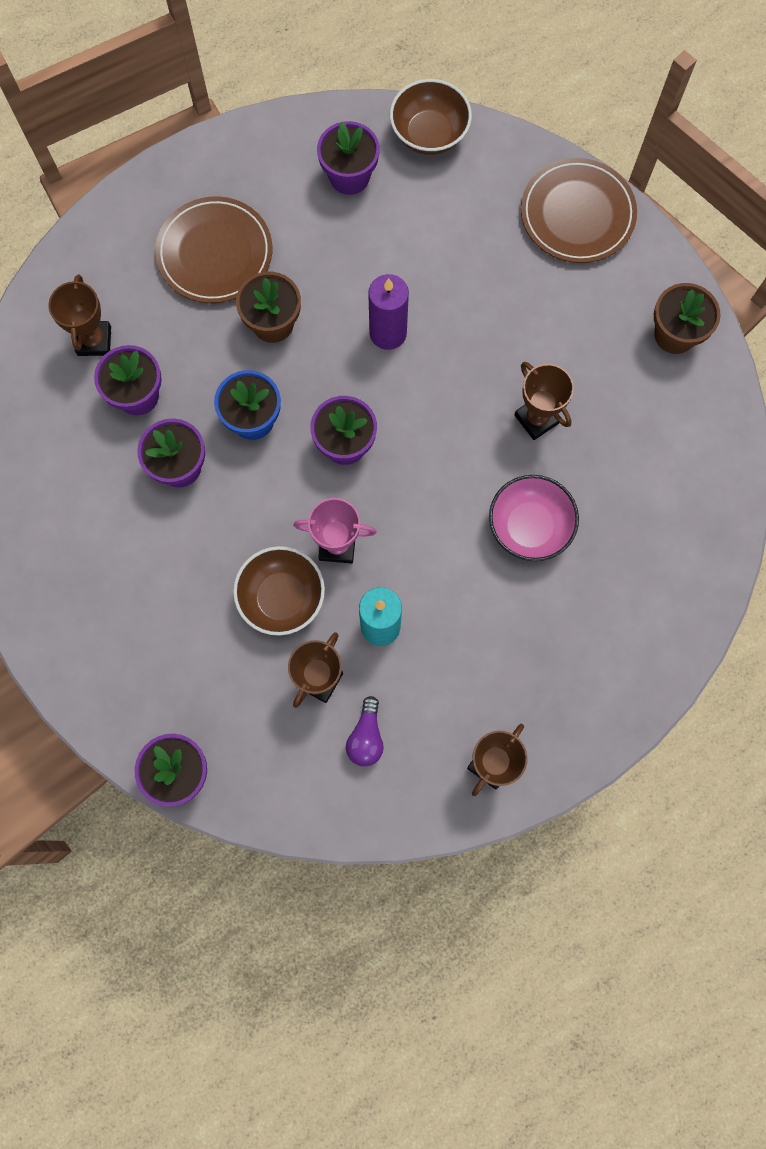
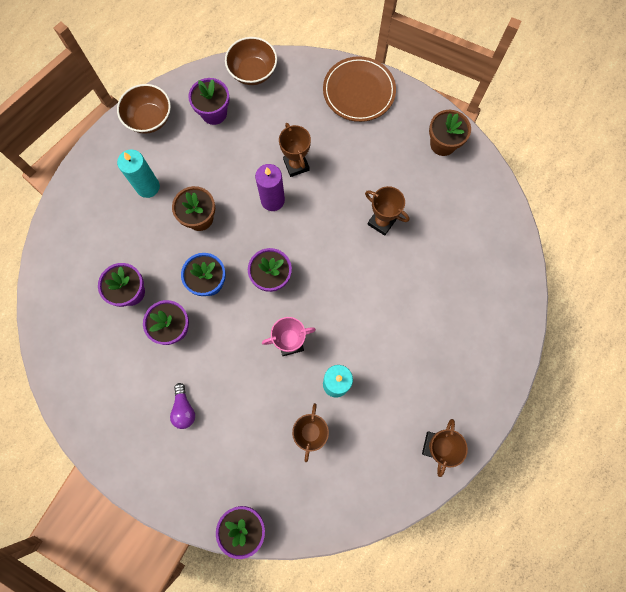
camera: 20 degrees left, 0 degrees up
(94, 341) = (90, 267): brown trophy -> brown trophy (296, 165)
(215, 253) = (148, 187): brown plate -> turquoise candle
(282, 598) = (268, 388): brown bowl -> brown bowl (149, 119)
(366, 737) = (353, 457): purple light bulb -> purple light bulb (184, 409)
(529, 527) = (402, 289): pink bowl -> none

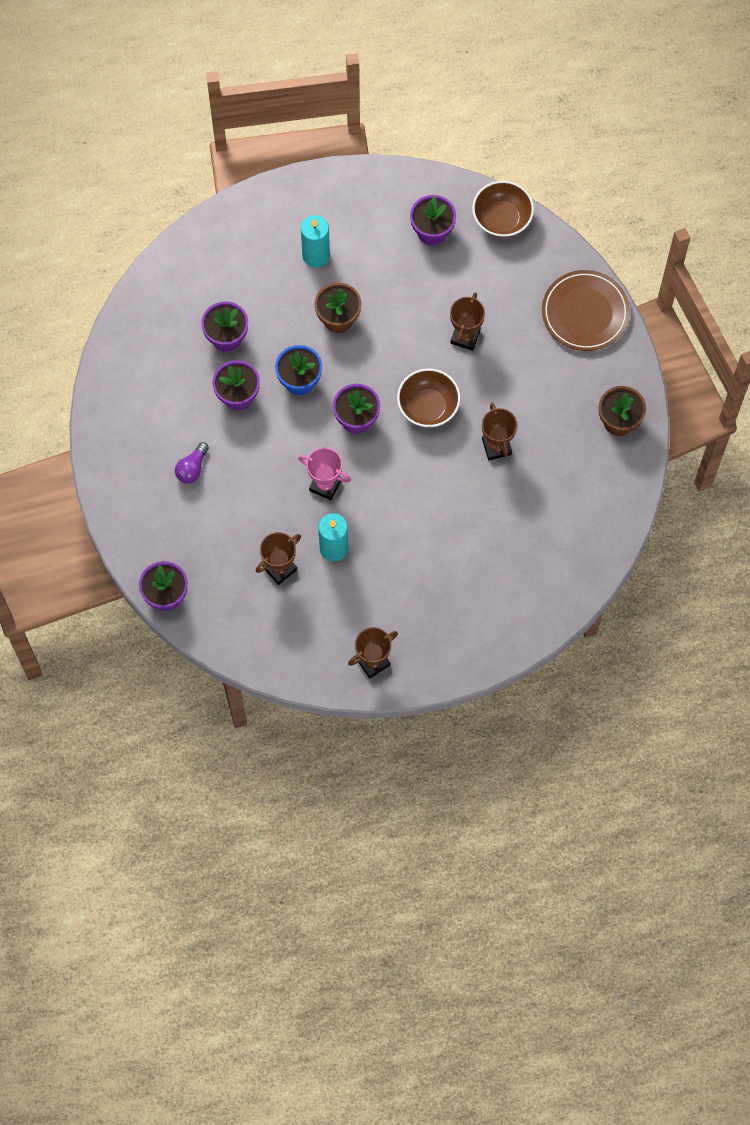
camera: 40 degrees right, 5 degrees down
(149, 119) = (369, 192): brown bowl -> brown bowl (428, 407)
(272, 200) = (416, 352): purple candle -> none

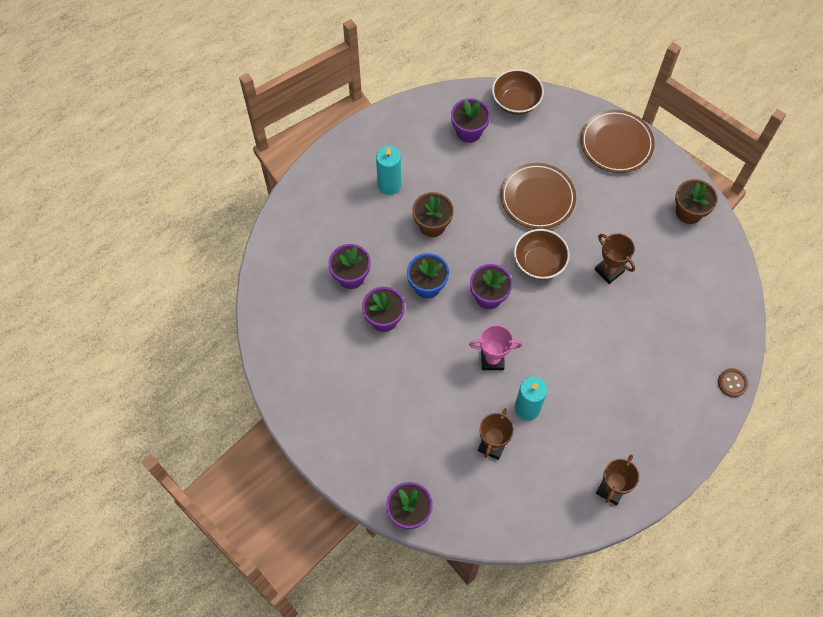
camera: 25 degrees left, 5 degrees down
(192, 468) = (376, 394): purple light bulb -> none
(465, 337) = (537, 198): brown trophy -> brown plate
(556, 615) = (732, 383): none -> brown button

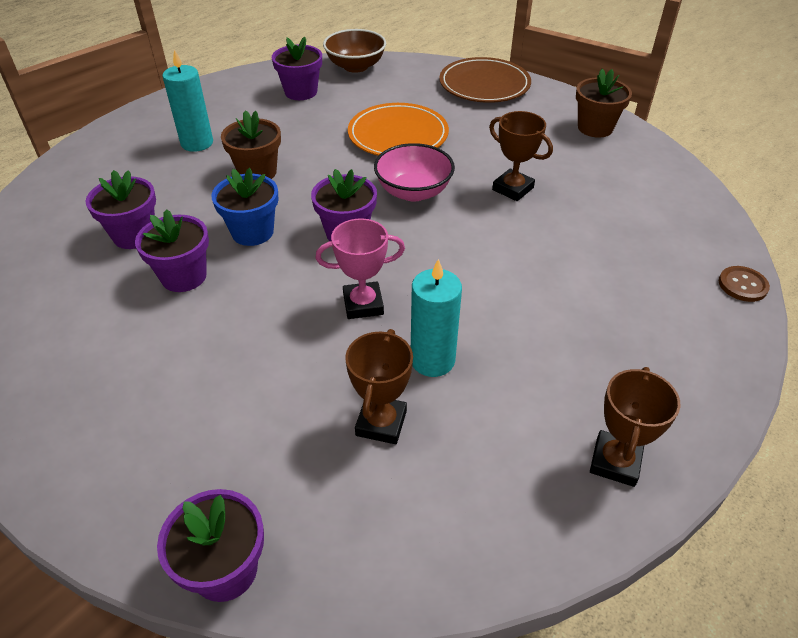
camera: 10 degrees left, 20 degrees down
(537, 198) = (398, 135): brown plate -> orange plate
(539, 263) = (413, 192): brown bowl -> pink bowl

